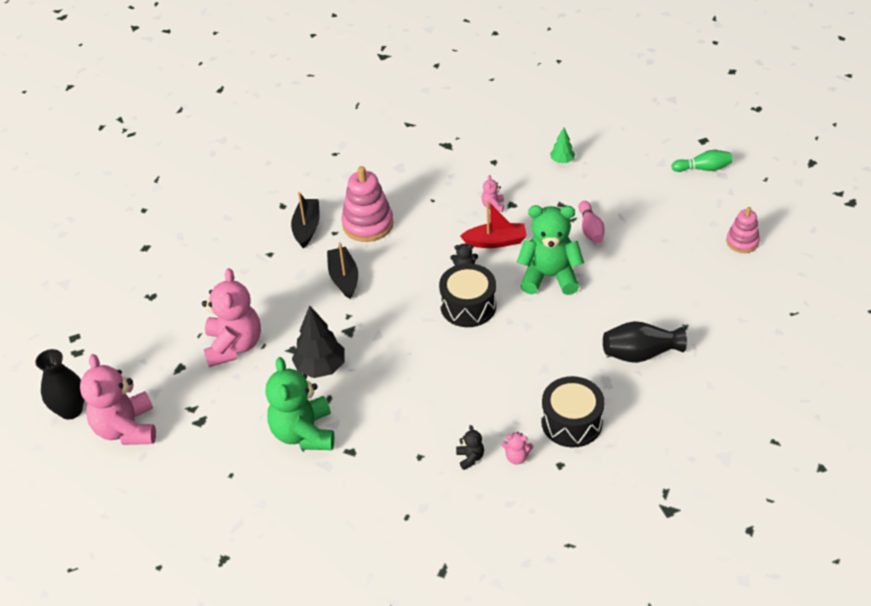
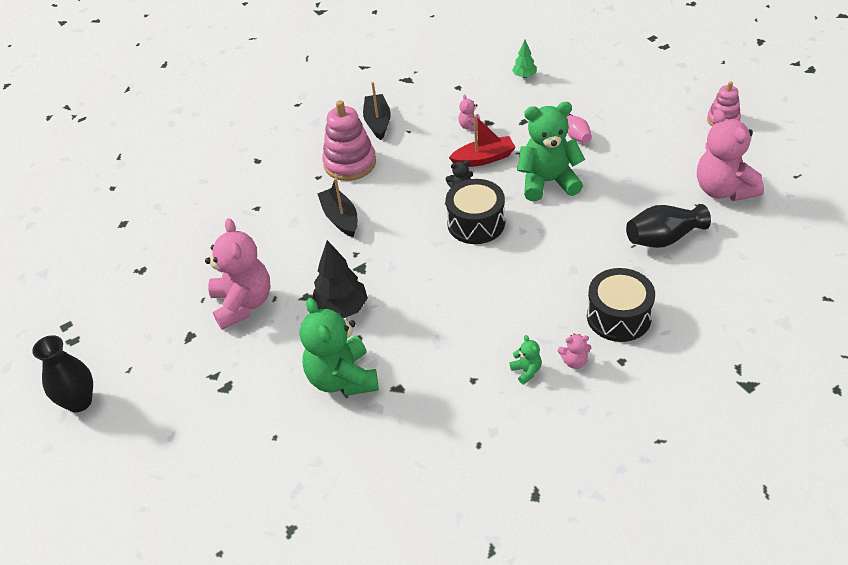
camera: 10 degrees left, 0 degrees up
(126, 428) = (146, 410): pink teddy bear -> pink teddy bear (723, 190)
(307, 228) = (288, 177): black boat -> black boat (377, 122)
(470, 458) = (526, 371): black teddy bear -> green teddy bear
(703, 168) = (661, 62): green bowling pin -> none

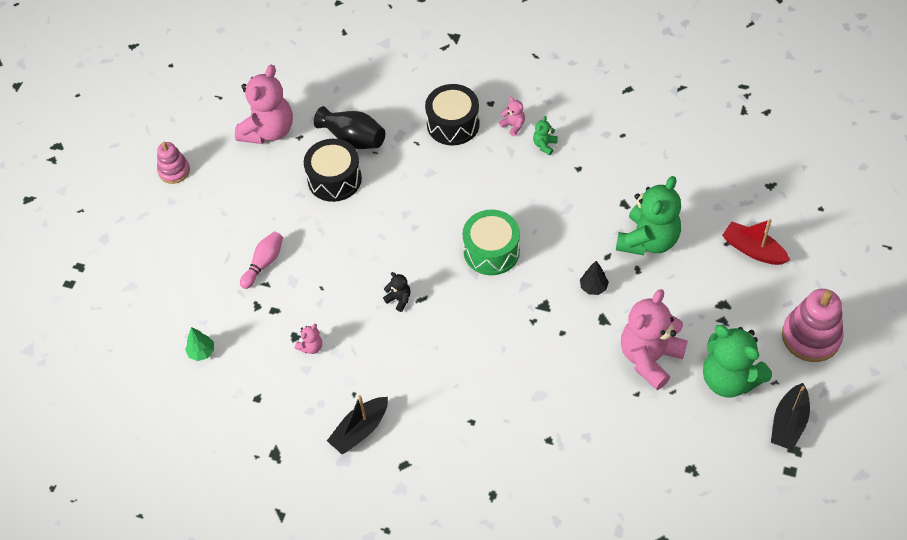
camera: 130 degrees left, 10 degrees up
(79, 402) = (828, 389): black vase -> none
(340, 218) = (505, 362): black boat -> black boat (788, 423)
(341, 309) = (593, 287): black tree -> black tree, size x0.55
(350, 163) = (434, 409): pink stacking toy -> pink stacking toy (811, 337)
(447, 265) = (491, 251): none -> green drum
(476, 223) = (431, 262): black drum -> black drum (334, 179)
(483, 158) = (348, 307): red boat -> red boat (753, 250)
(548, 182) = (343, 243): green teddy bear -> green teddy bear (729, 379)

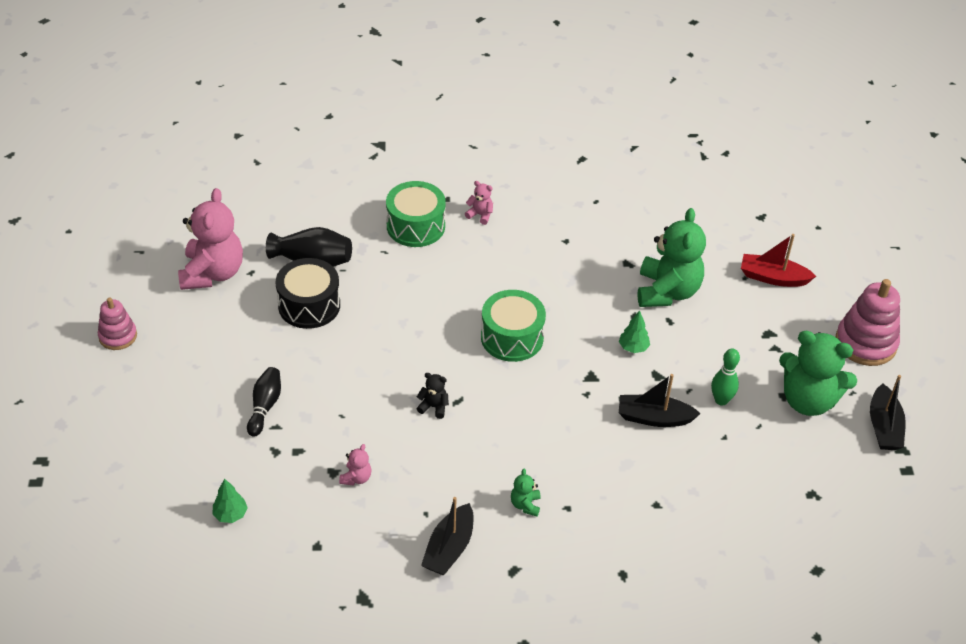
camera: 25 degrees left, 10 degrees down
(264, 263) = (265, 406): pink bowling pin -> black bowling pin
(453, 124) = (415, 226): black drum -> green drum
(544, 145) = (521, 226): green teddy bear -> green teddy bear (525, 505)
(582, 359) = (654, 418): none -> black boat
(593, 287) = (633, 348): black tree -> green tree
(649, 358) = (721, 400): pink teddy bear -> green bowling pin

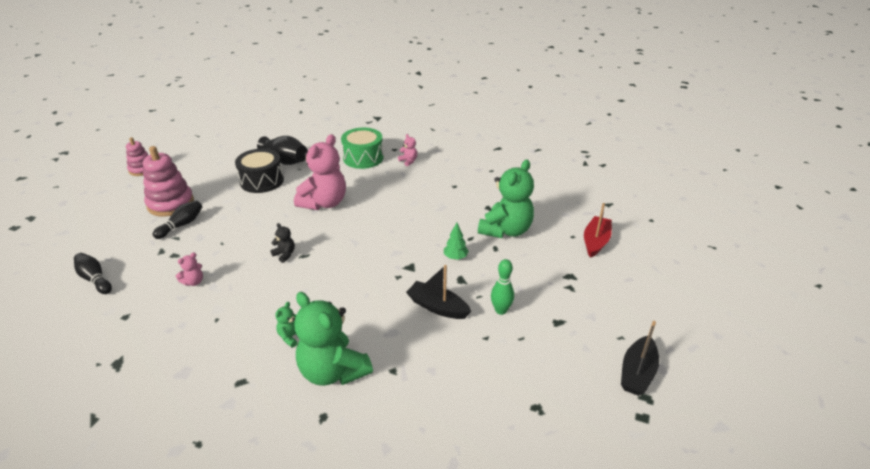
camera: 25 degrees right, 10 degrees down
(212, 273) = (224, 153): pink teddy bear -> pink teddy bear (324, 203)
(230, 515) = (95, 279): green tree -> black bowling pin
(449, 548) = (209, 349): black boat -> none
(512, 337) = (373, 229): green drum -> none
(773, 278) = (595, 242): red boat -> red boat turned 75 degrees clockwise
(808, 400) = (576, 332): green teddy bear -> green teddy bear (333, 371)
(865, 343) = (652, 304): pink stacking toy -> pink stacking toy (170, 204)

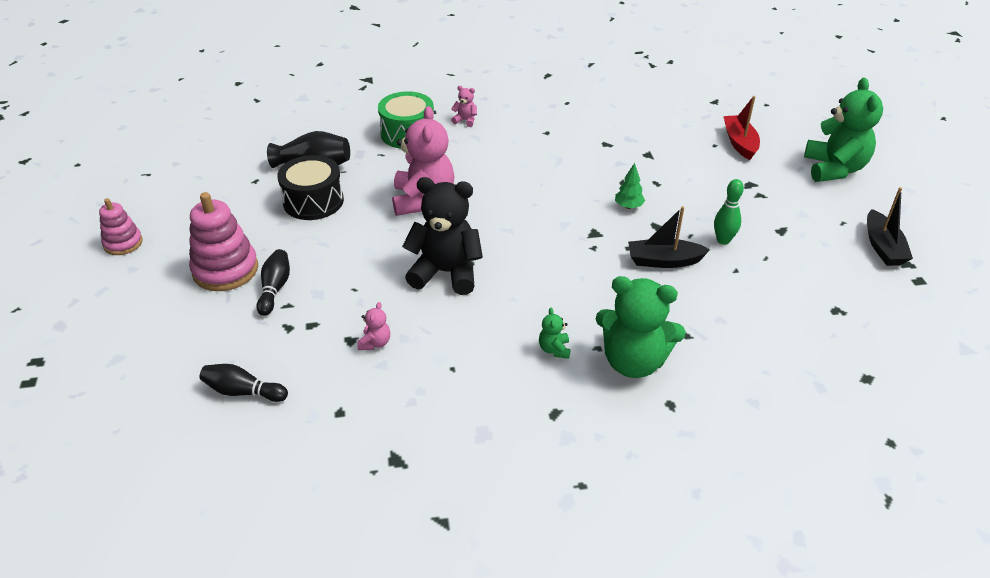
camera: 30 degrees left, 5 degrees up
(284, 254) = (446, 272): black teddy bear -> black teddy bear, size x2.37
(506, 230) = (648, 161): green teddy bear -> green teddy bear (834, 169)

